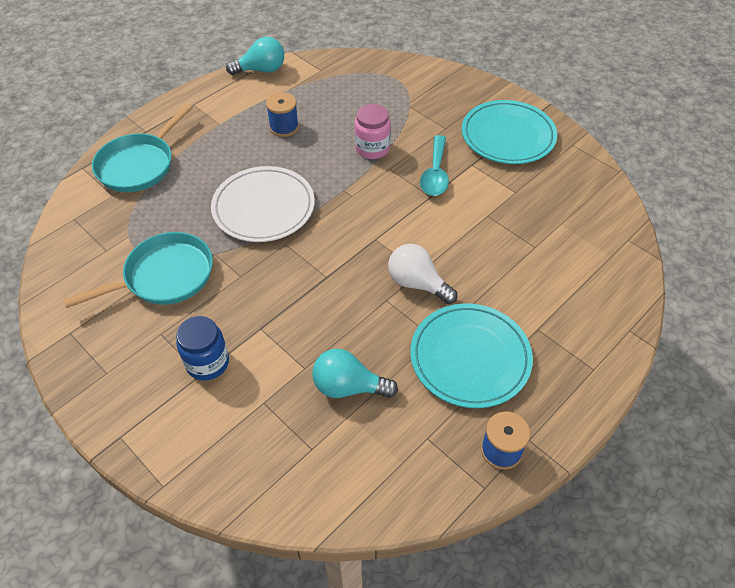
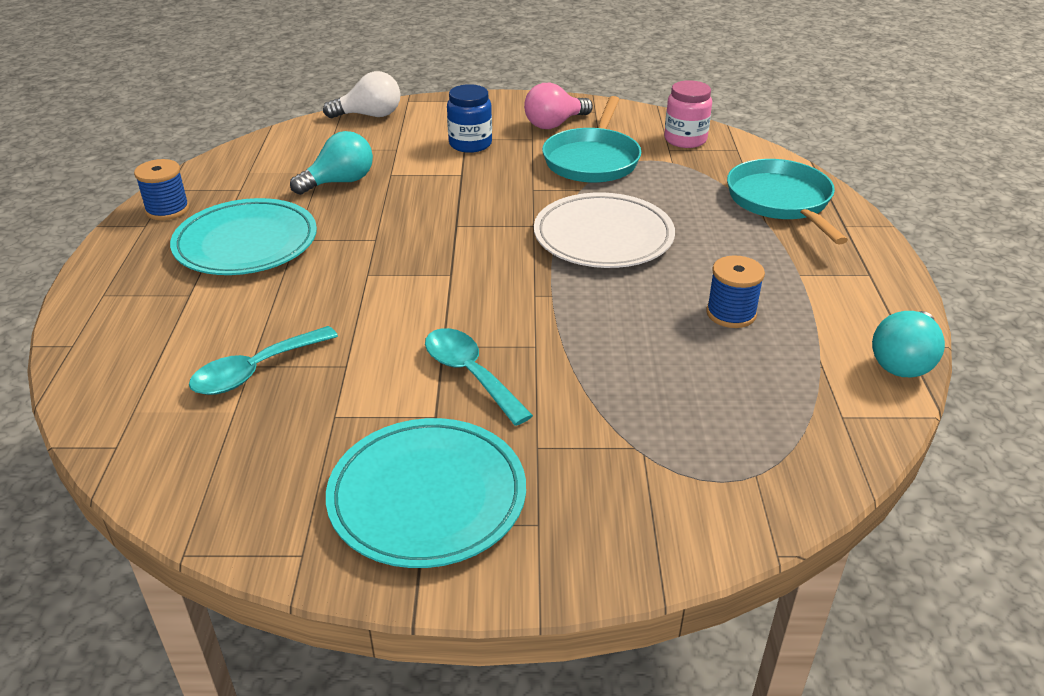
camera: 135 degrees right, 15 degrees down
(119, 340) = (554, 124): none -> pink light bulb
(372, 149) = (590, 355): pink jar -> pink jar (685, 139)
(417, 283) = (359, 264): white light bulb -> white light bulb (370, 115)
(535, 241) = (255, 371): none -> turquoise spoon

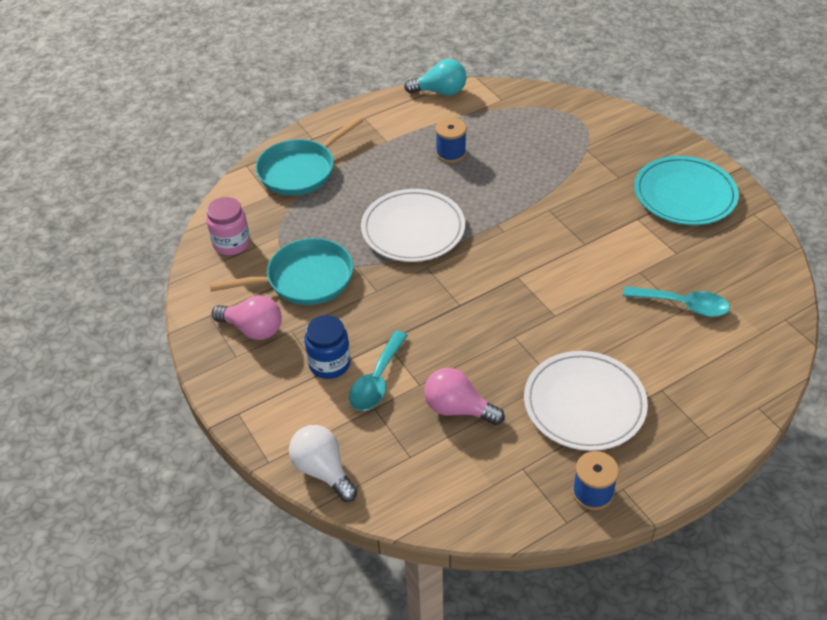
camera: 120 degrees left, 10 degrees up
(246, 243) = (584, 404): turquoise plate -> white plate
(339, 182) = (458, 409): turquoise light bulb -> pink light bulb
(470, 374) = (596, 222): turquoise spoon -> turquoise spoon (377, 380)

